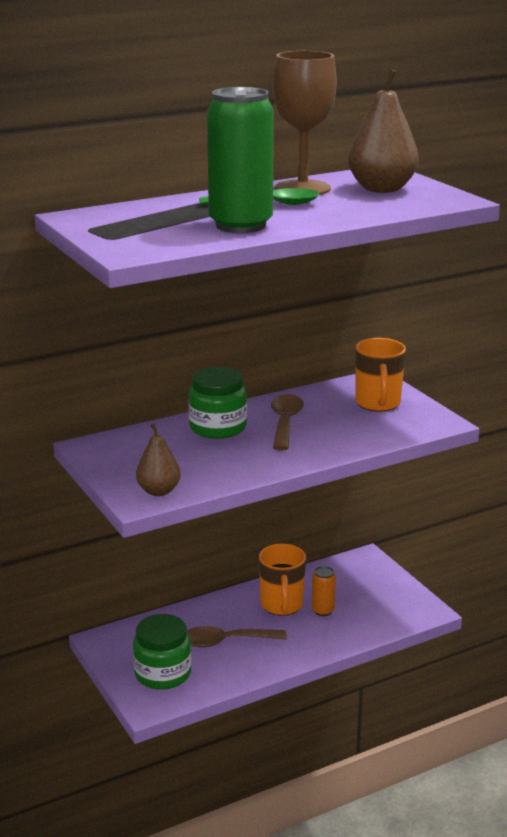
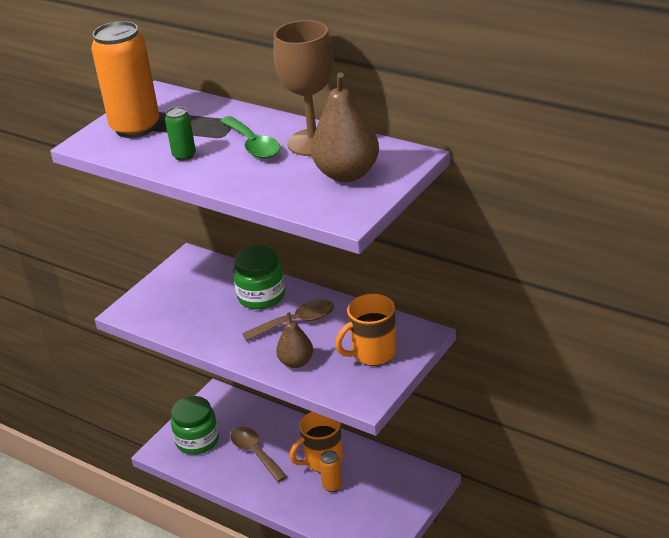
camera: 65 degrees right, 10 degrees up
(137, 232) = (135, 127): none -> orange can
(158, 491) = (144, 313): brown pear -> brown pear (296, 362)
(240, 225) = (184, 155): green can -> green can, size x0.45

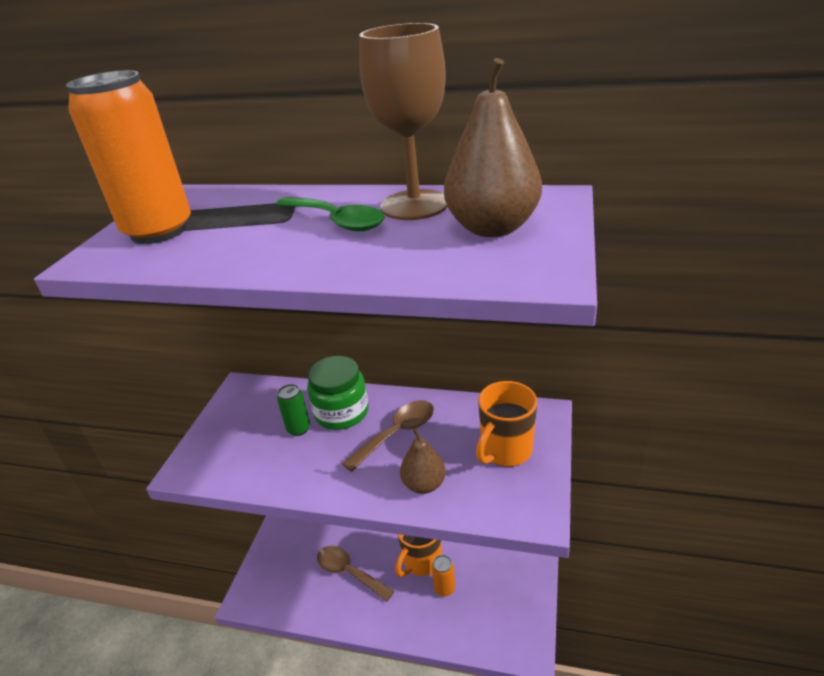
camera: 20 degrees left, 0 degrees up
(184, 155) = (245, 248): green can -> green can (299, 429)
(197, 440) = (282, 575): green jar -> none

